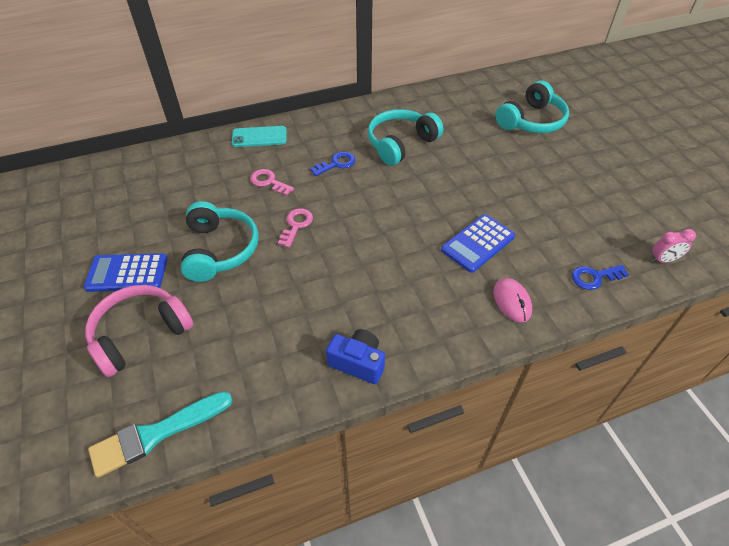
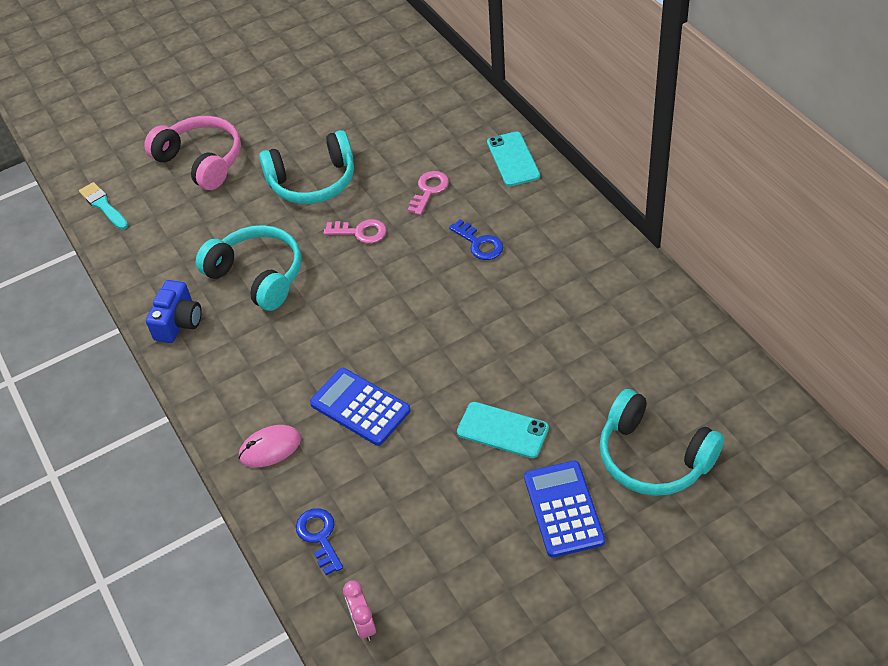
camera: 85 degrees right, 0 degrees up
(127, 273) = (272, 127): blue calculator -> blue calculator (563, 509)
(156, 434) = (103, 205): turquoise brush -> turquoise brush, size x0.64
(400, 144) = (541, 301): turquoise headphones -> turquoise headphones (257, 276)
(506, 175) = (502, 430): none -> turquoise phone

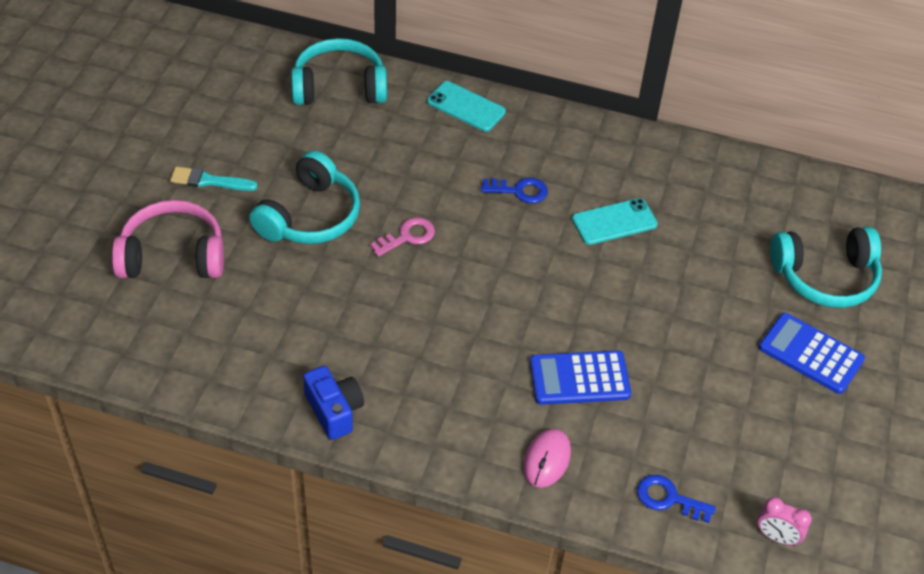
camera: 50 degrees left, 0 degrees up
(103, 205) = (117, 352): turquoise brush -> turquoise brush (209, 181)
(257, 276) = (359, 326): turquoise headphones -> turquoise headphones (339, 87)
(429, 190) = (425, 169): pink key -> none
(502, 430) = (705, 325): turquoise phone -> turquoise phone (614, 222)

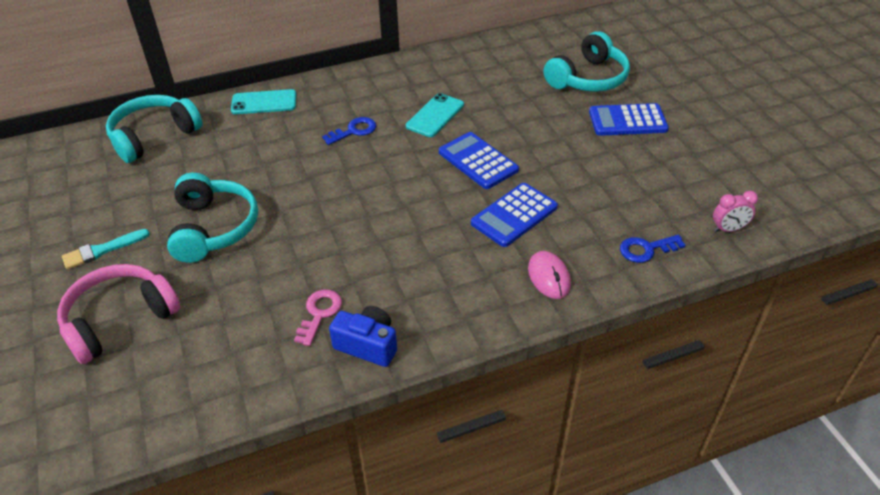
camera: 35 degrees left, 5 degrees down
(407, 236) = (303, 199): pink key -> pink key (319, 313)
(604, 299) = (478, 161): none -> blue calculator

